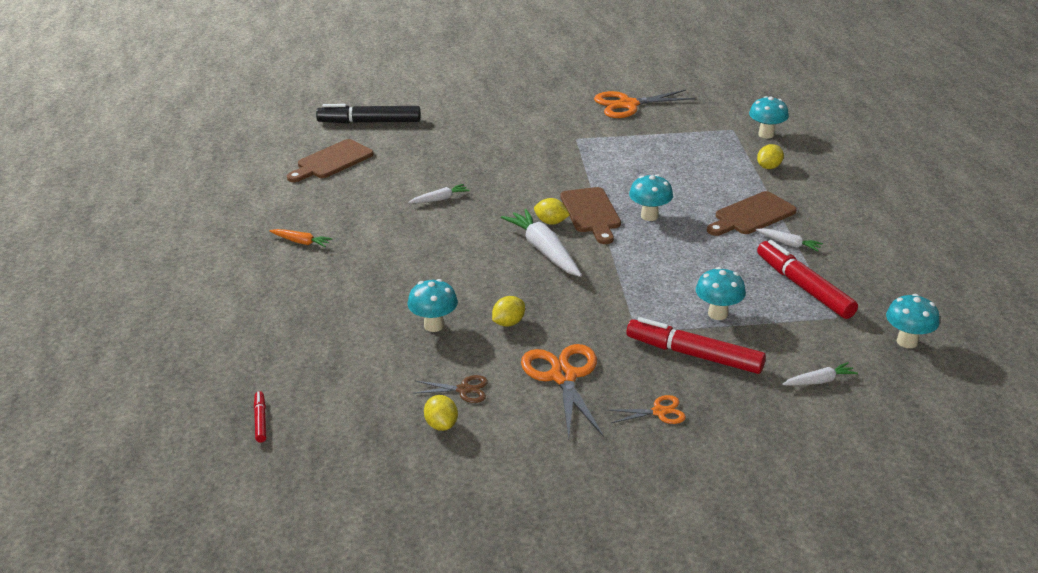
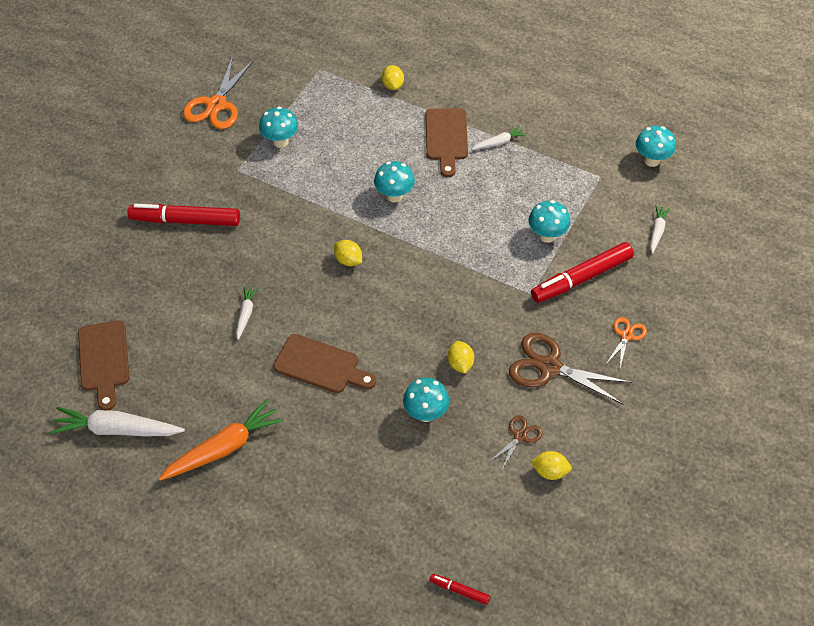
camera: 55 degrees left, 20 degrees up
(301, 242) = (224, 448): orange carrot -> orange carrot, size x1.93
(369, 122) = (59, 296): black marker -> none
(544, 250) = (384, 288): white carrot -> white carrot (117, 430)
(551, 222) = (348, 260): yellow lemon -> yellow lemon turned 75 degrees clockwise
(563, 376) = (549, 367): orange scissors -> brown scissors
(591, 213) = (358, 228): brown cutting board -> brown cutting board (320, 365)
(766, 134) = (346, 56): turquoise mushroom -> turquoise mushroom (280, 142)
(803, 287) = (555, 170): red marker -> red marker (185, 221)

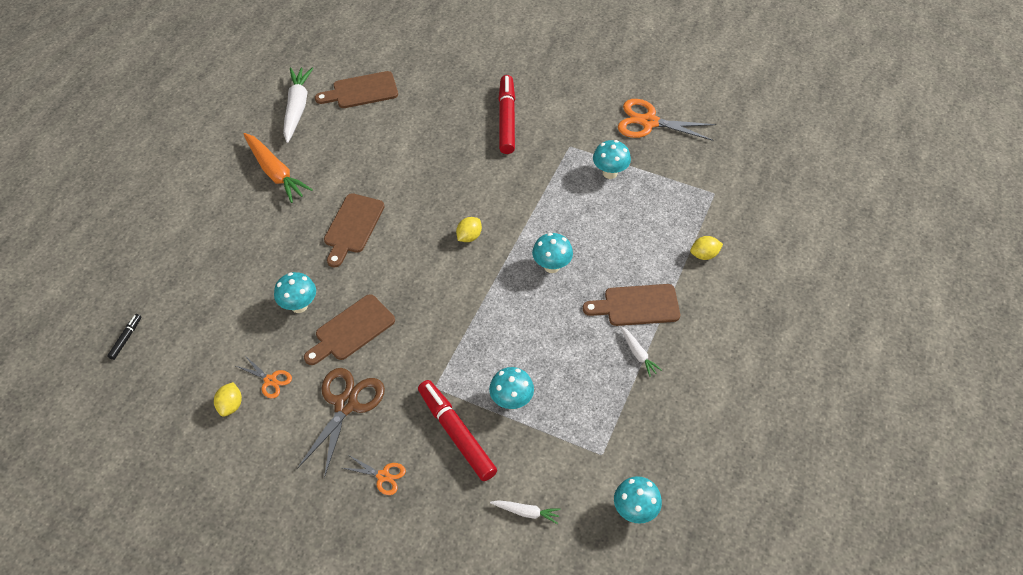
camera: 85 degrees right, 0 degrees up
(246, 314) = (407, 171): white carrot -> none
(459, 591) = (126, 339): red marker -> black marker
(460, 364) = (351, 330): yellow lemon -> brown cutting board
(520, 436) = (270, 380): brown scissors -> orange scissors

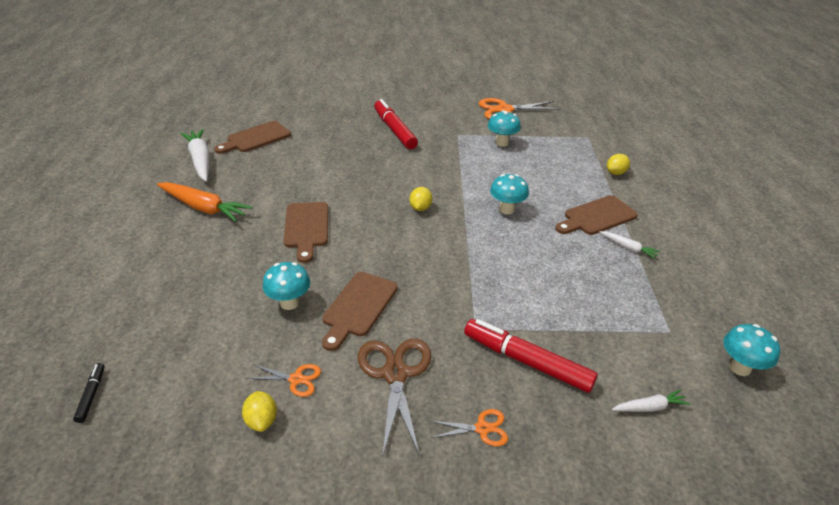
camera: 25 degrees left, 15 degrees down
(511, 401) = (555, 316): turquoise mushroom -> none

